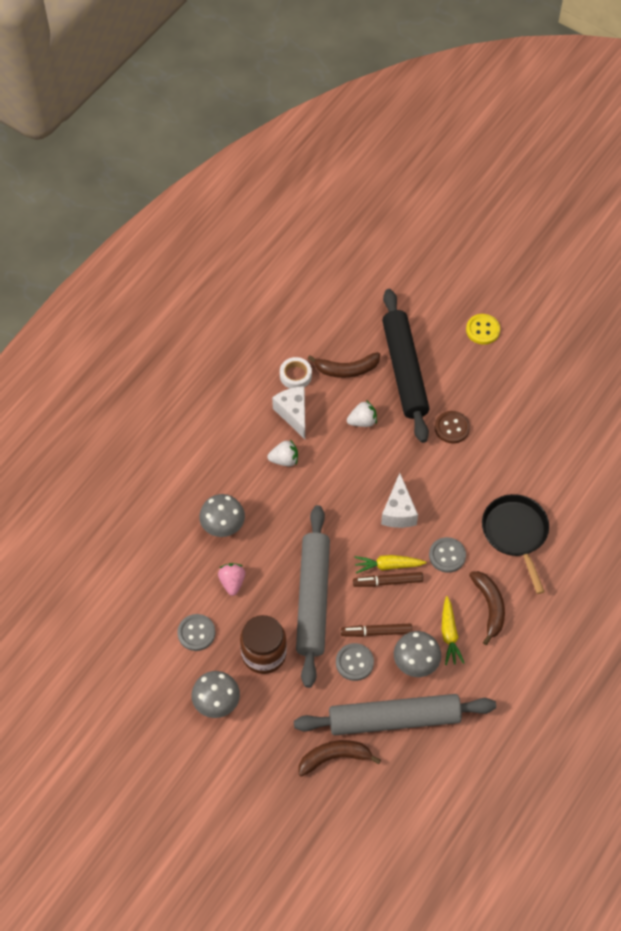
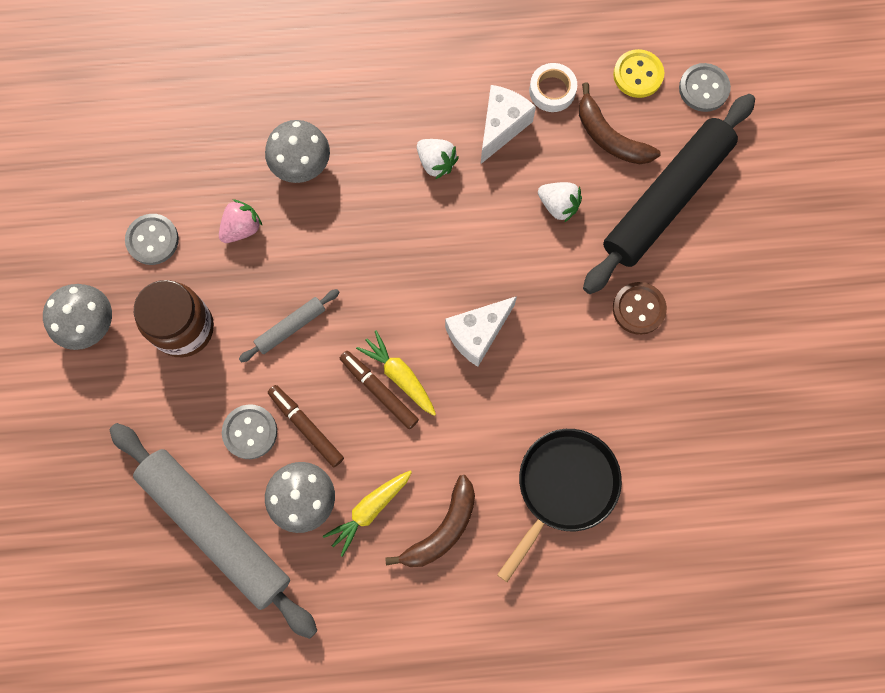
camera: 50 degrees right, 15 degrees up
(313, 599) = (290, 327): grey rolling pin -> grey rolling pin, size x0.43
(334, 757) = (119, 499): brown banana -> none
(447, 555) = (467, 431): grey button -> grey button (703, 88)
(482, 330) = (802, 242): yellow button -> yellow button (638, 75)

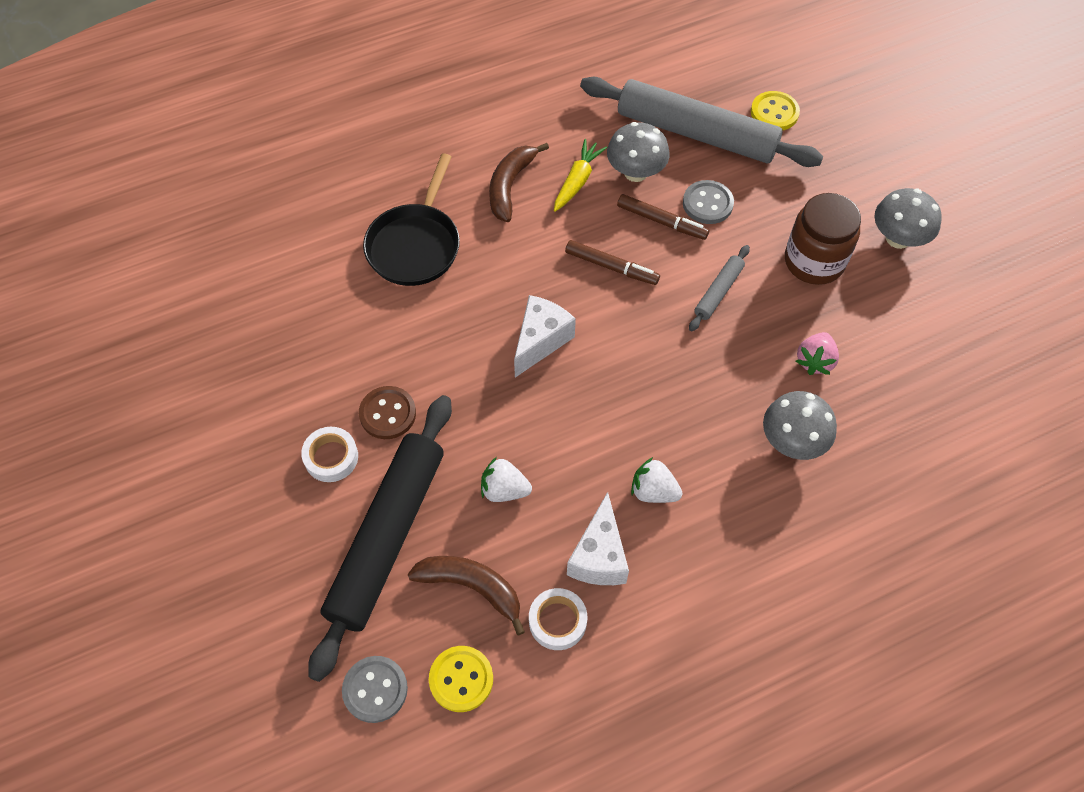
camera: 160 degrees right, 15 degrees down
(117, 527) = (774, 113): none -> yellow button
(152, 240) = (891, 323): grey button -> none
(399, 375) = (599, 284): yellow carrot -> none
(698, 284) = (331, 457): none -> white tape

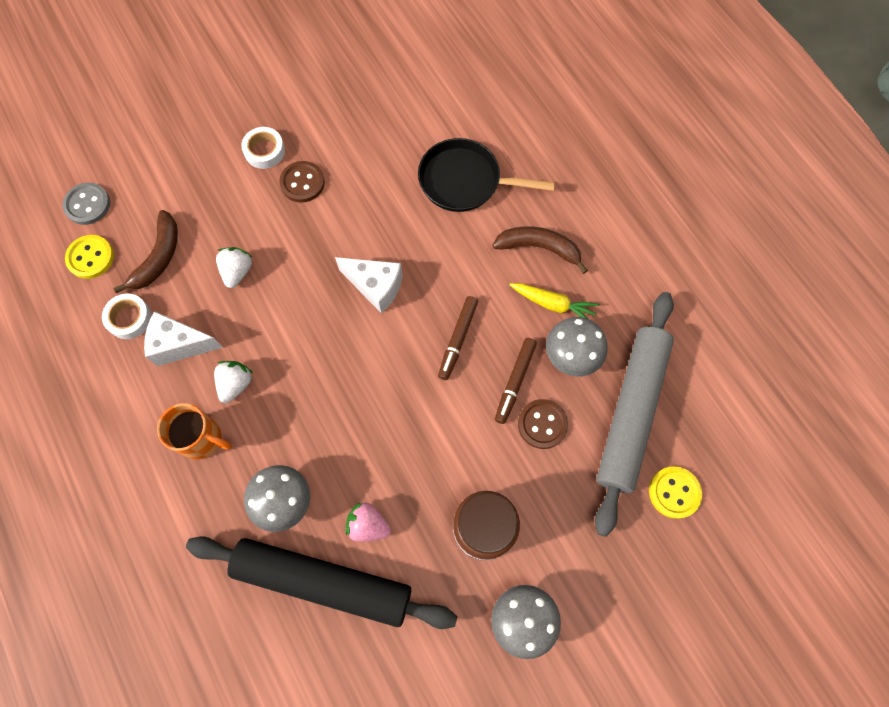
camera: 85 degrees right, 10 degrees up
(387, 537) = (200, 196): black rolling pin -> black rolling pin (323, 581)
(707, 203) = (542, 424): grey button -> brown button
(718, 292) = (439, 435): grey rolling pin -> none
(720, 528) = (202, 439): none -> orange mug

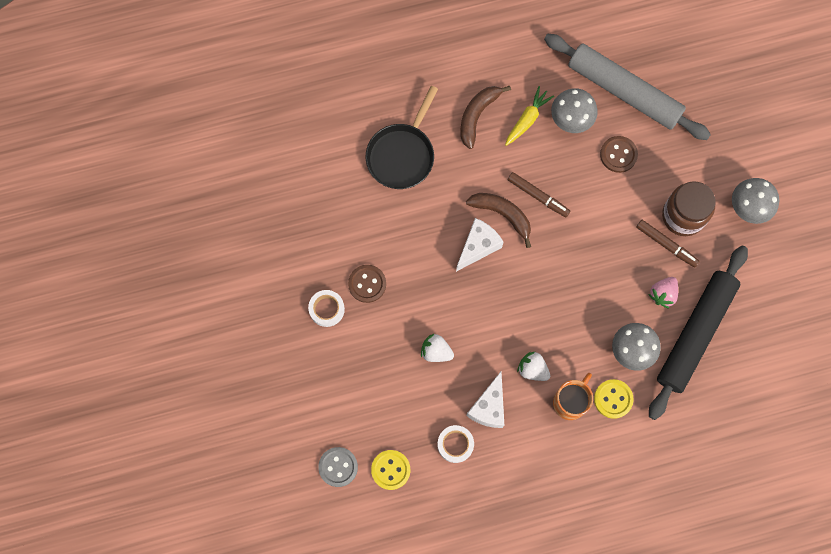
camera: 75 degrees left, 5 degrees up
(159, 257) = (405, 413): brown banana -> brown banana (502, 214)
(515, 382) = (581, 164): brown marker -> brown marker (666, 244)
(674, 492) = (687, 82): yellow button -> yellow button (613, 399)

